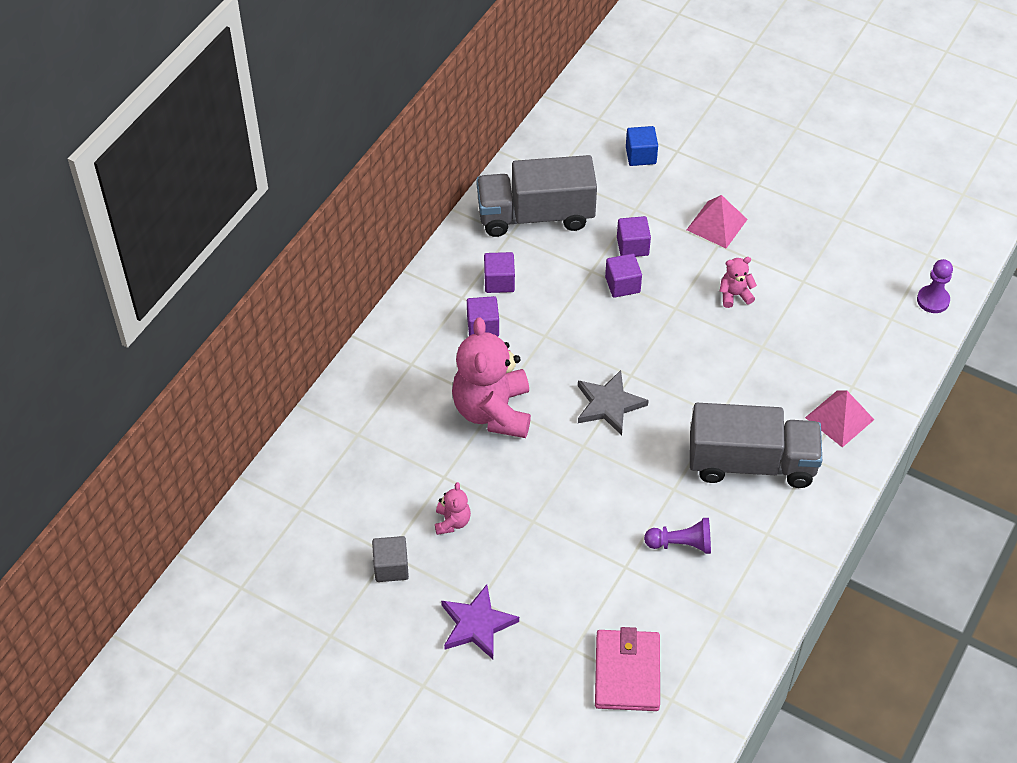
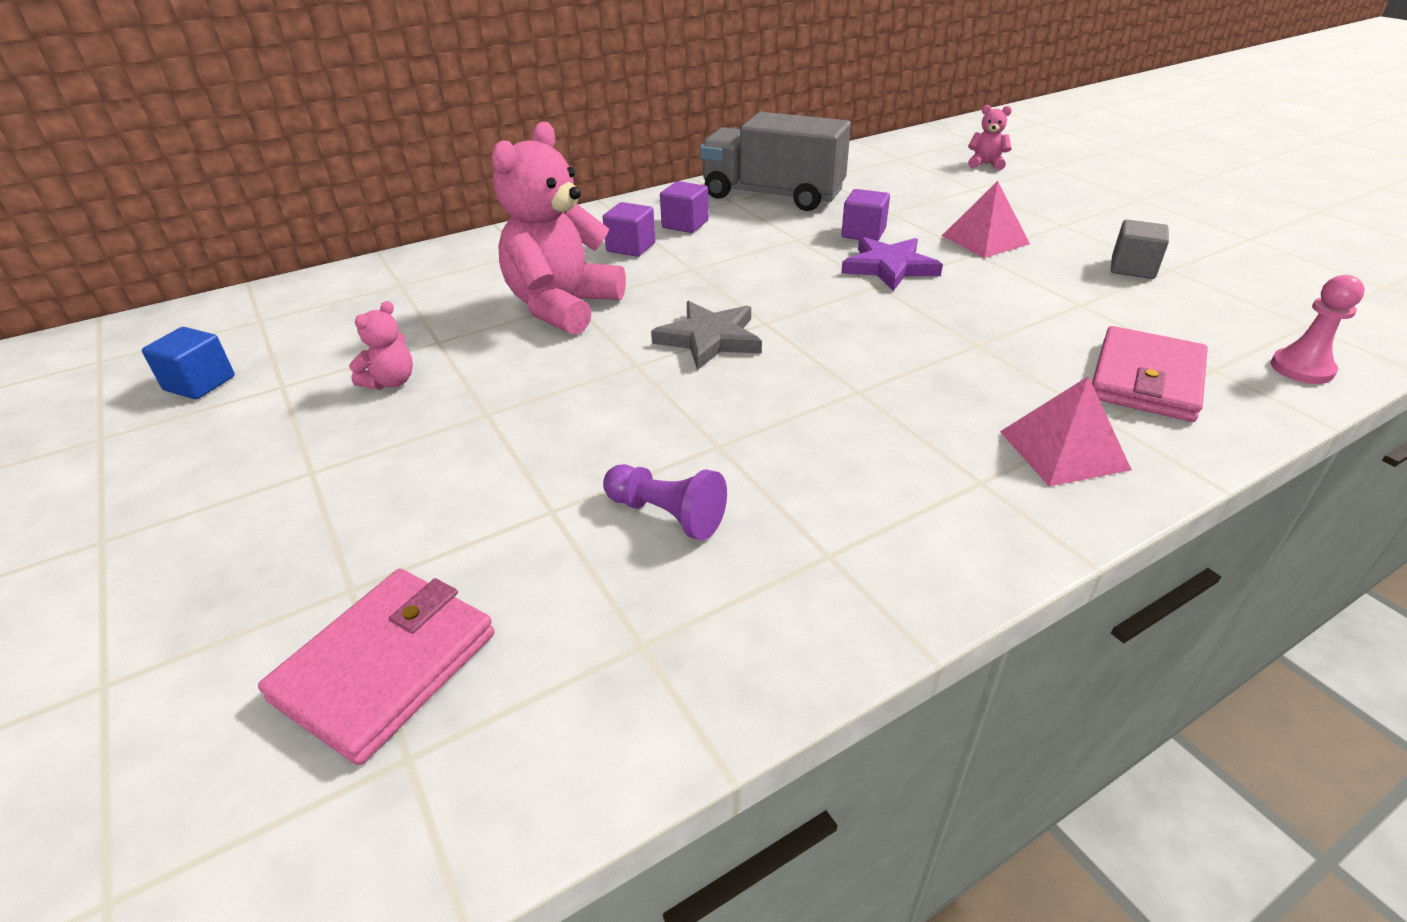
camera: 30 degrees right, 15 degrees down
(391, 567) = (264, 399): grey cube -> grey cube (1132, 268)
(477, 624) = (269, 497): purple star -> purple star (889, 267)
(622, 284) = (824, 255): purple cube -> none
(640, 155) = (927, 183): blue cube -> blue cube (199, 383)
(734, 295) = (968, 293): pink teddy bear -> pink teddy bear (986, 164)
(751, 463) = (868, 456): grey truck -> none
(860, 343) = (1146, 379): none -> pink wallet
(933, 300) = (1301, 368): purple pawn -> pink pawn

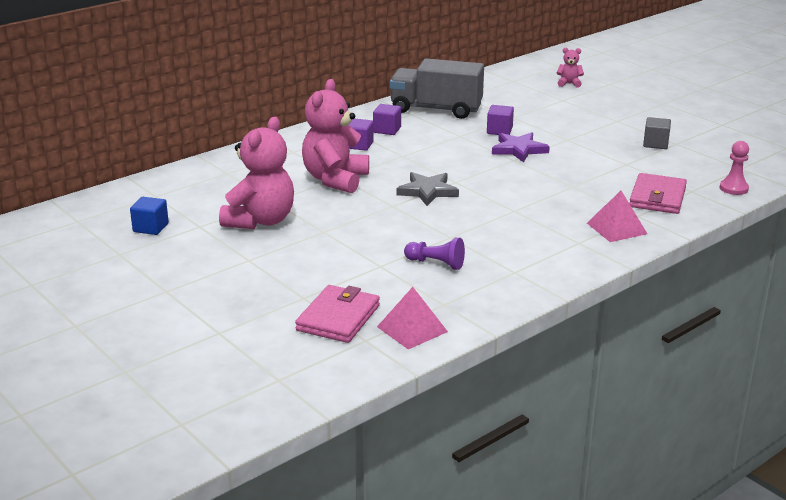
camera: 10 degrees left, 10 degrees down
(391, 382) = (260, 221): pink teddy bear -> pink teddy bear, size x2.26
(985, 239) = (572, 131): pink pyramid -> pink pyramid (412, 329)

